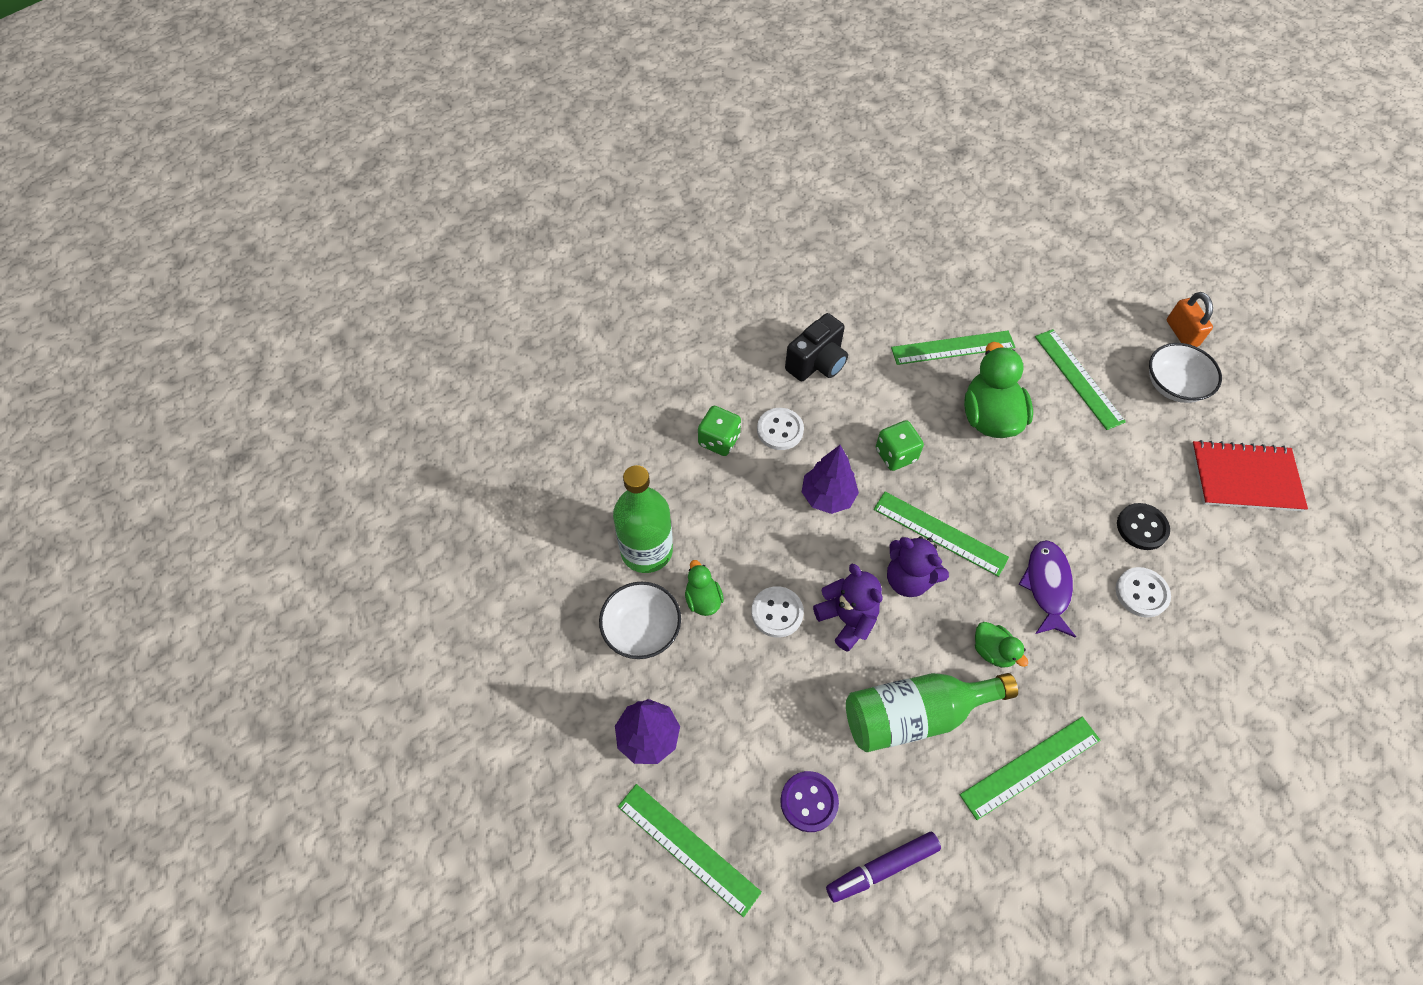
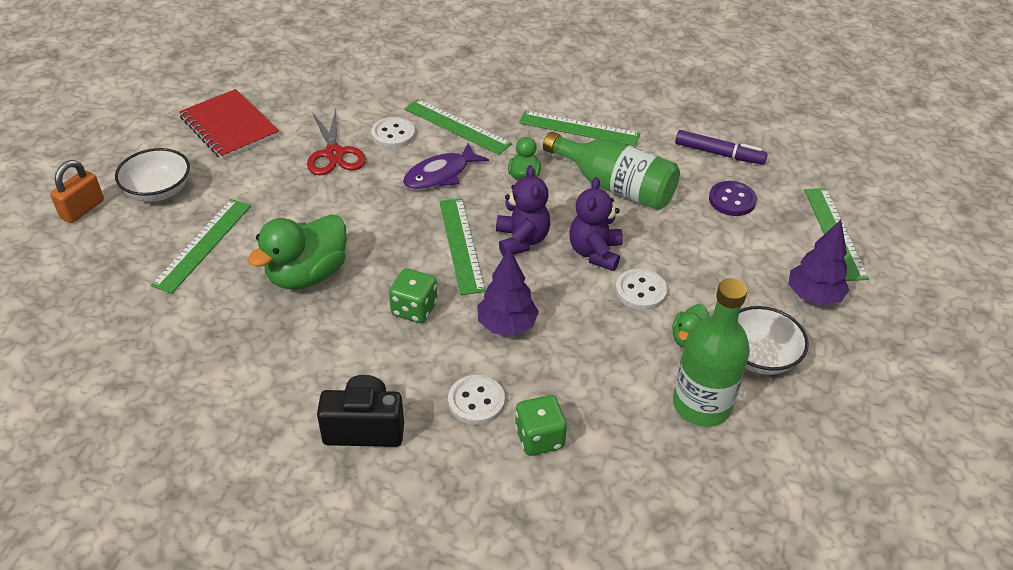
camera: 135 degrees left, 15 degrees down
(953, 348) = (241, 340): green ruler -> green ruler (457, 126)
(1142, 527) = (334, 154): black button -> red scissors

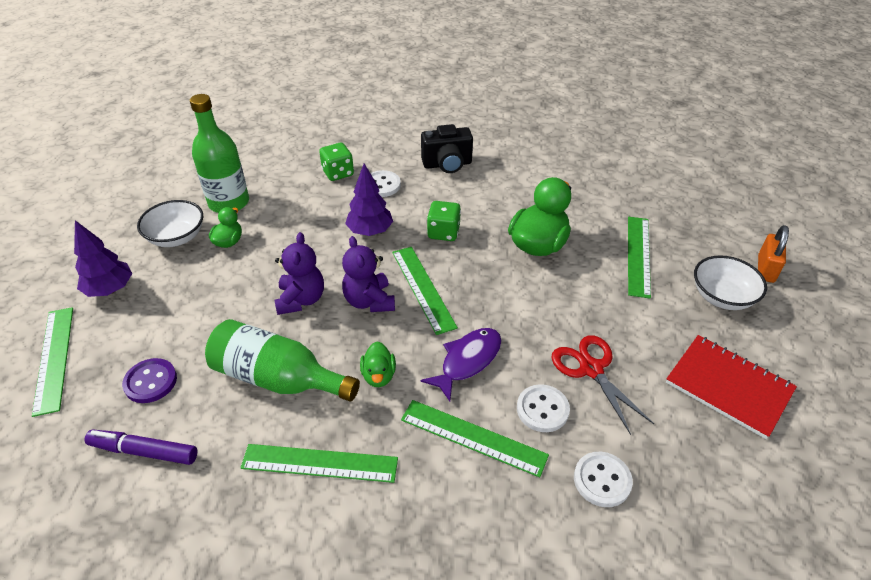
camera: 170 degrees right, 0 degrees up
(640, 291) = (262, 272): white button -> white button (602, 480)

